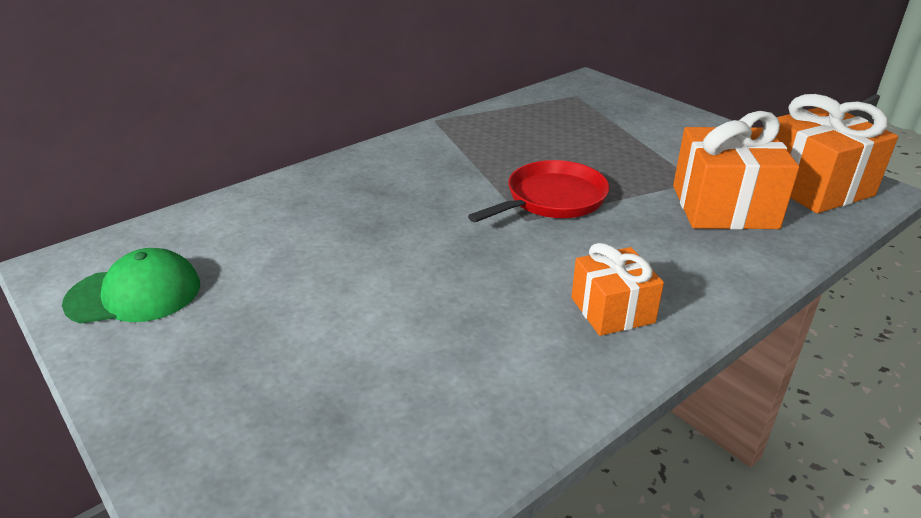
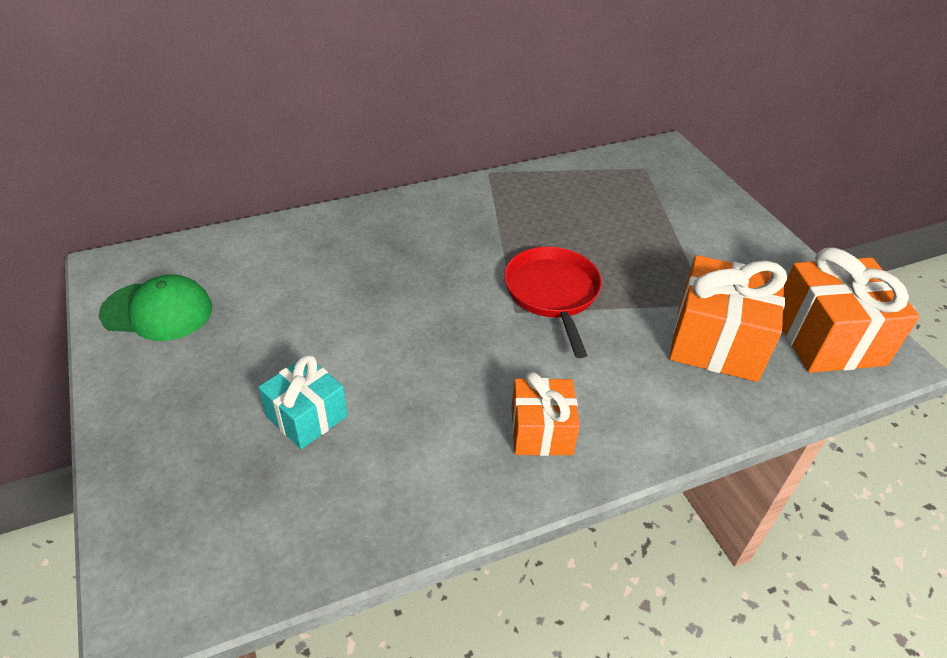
camera: 15 degrees right, 10 degrees up
(359, 352) = (307, 416): none -> turquoise gift
(552, 199) = (552, 293): red pan -> red pan turned 75 degrees counterclockwise

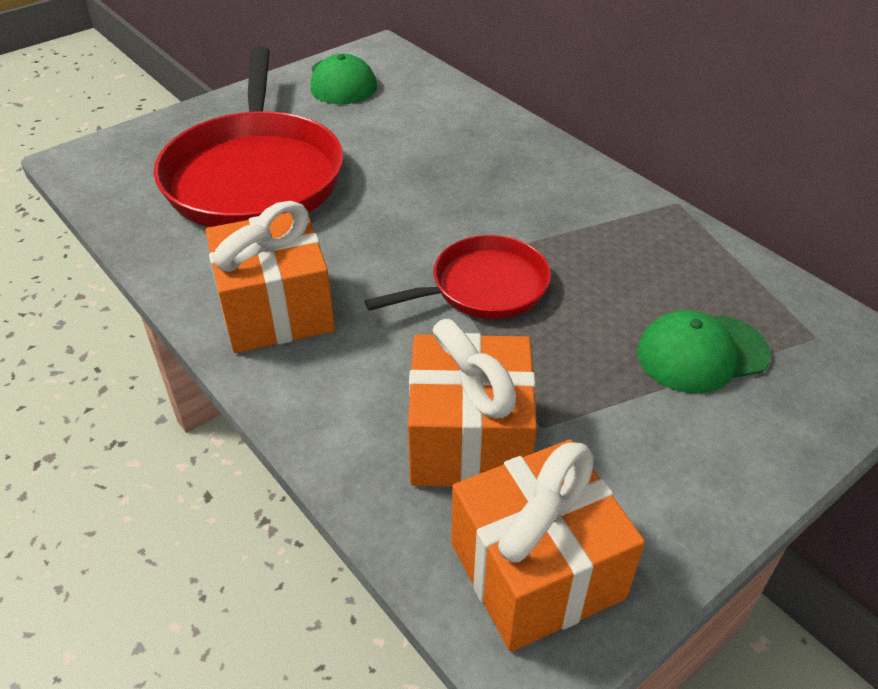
camera: 75 degrees right, 0 degrees up
(307, 416) = (255, 176): turquoise gift -> red pan
(541, 431) = (276, 310): orange gift -> orange gift, size x1.65
(650, 214) = (701, 353): none -> green cap

